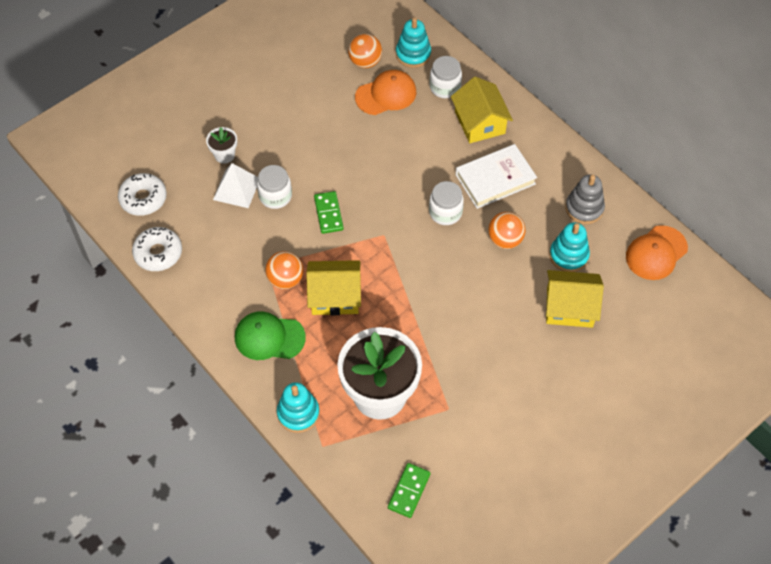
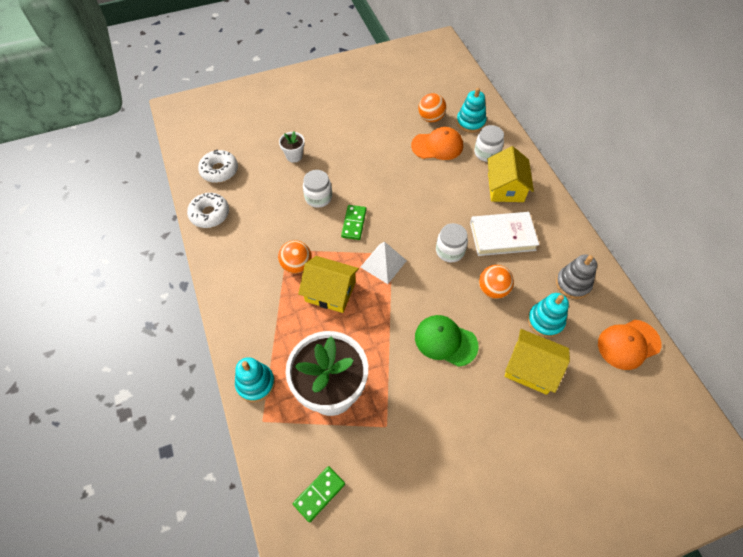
camera: 20 degrees right, 0 degrees up
(236, 189) = (291, 183): white pyramid -> white pyramid (383, 263)
(269, 337) = (262, 309): green cap -> green cap (445, 341)

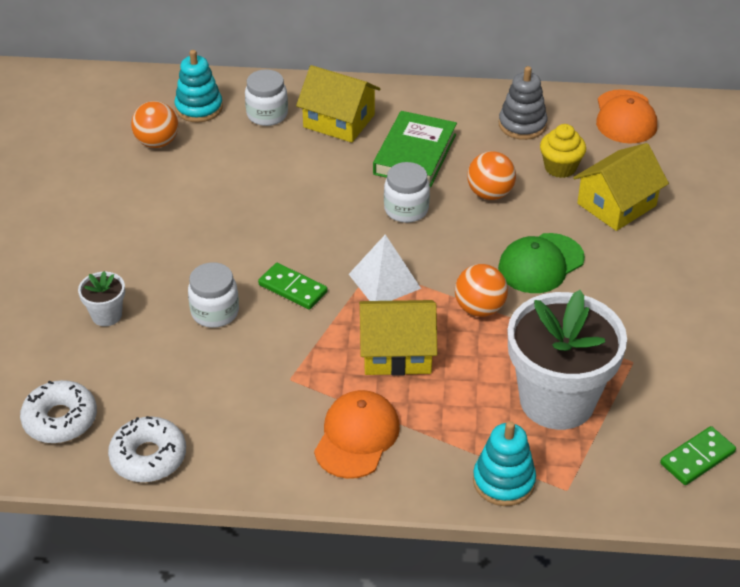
camera: 65 degrees left, 15 degrees down
(296, 265) = (326, 376): orange ball -> orange ball (479, 308)
(319, 494) = (697, 458): green domino -> green domino turned 75 degrees clockwise
(330, 291) = (396, 352): yellow house -> yellow house turned 45 degrees clockwise
(437, 146) = (216, 155): orange cap -> orange cap (357, 437)
(502, 236) = (415, 154): white book -> green book
(545, 321) = (560, 167): turquoise stacking toy -> yellow cupcake

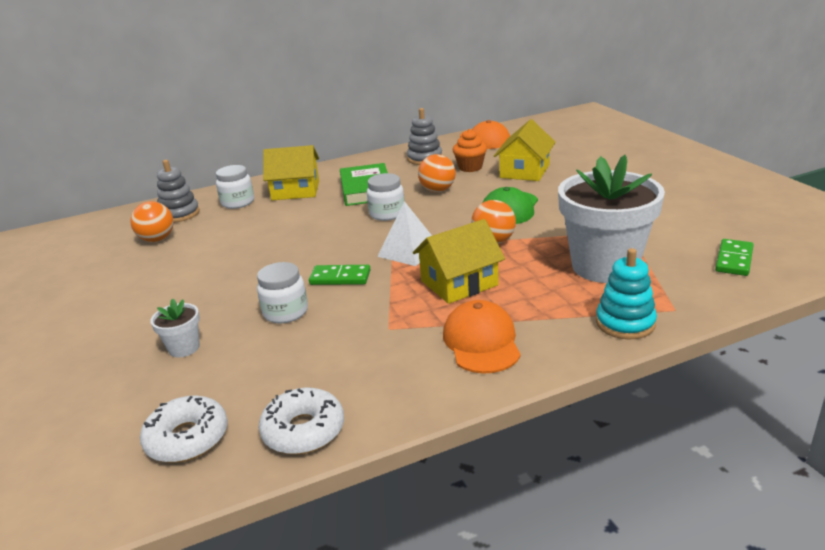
camera: 25 degrees left, 15 degrees down
(199, 108) = (179, 214): turquoise stacking toy -> grey stacking toy
(560, 167) = (470, 167): yellow cupcake -> orange cupcake

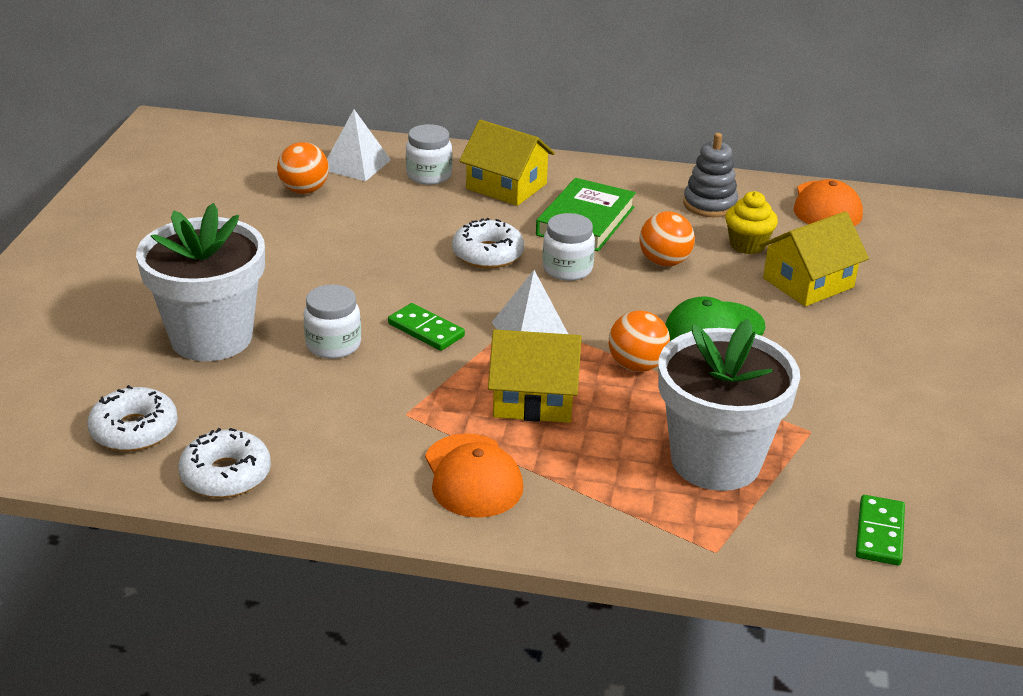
camera: 30 degrees right, 5 degrees up
(179, 214) = (356, 164): grey stacking toy -> white pyramid
(184, 348) = (211, 337): white flower pot -> white flower pot, size x2.34
(328, 225) = (488, 254): none -> white donut
(470, 167) = (747, 245): orange cupcake -> yellow cupcake
(481, 342) = (472, 476): orange cap -> orange cap turned 135 degrees clockwise
(625, 323) = (640, 536): turquoise stacking toy -> none
(734, 260) = (879, 533): green domino -> green domino turned 45 degrees counterclockwise

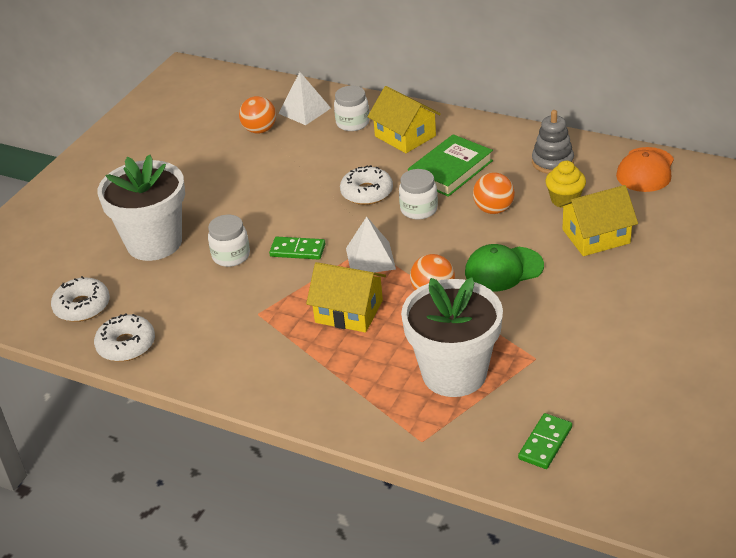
camera: 20 degrees right, 5 degrees up
(426, 330) = (297, 250): green domino -> green domino turned 45 degrees counterclockwise
(472, 476) = (282, 365): orange cap -> none

